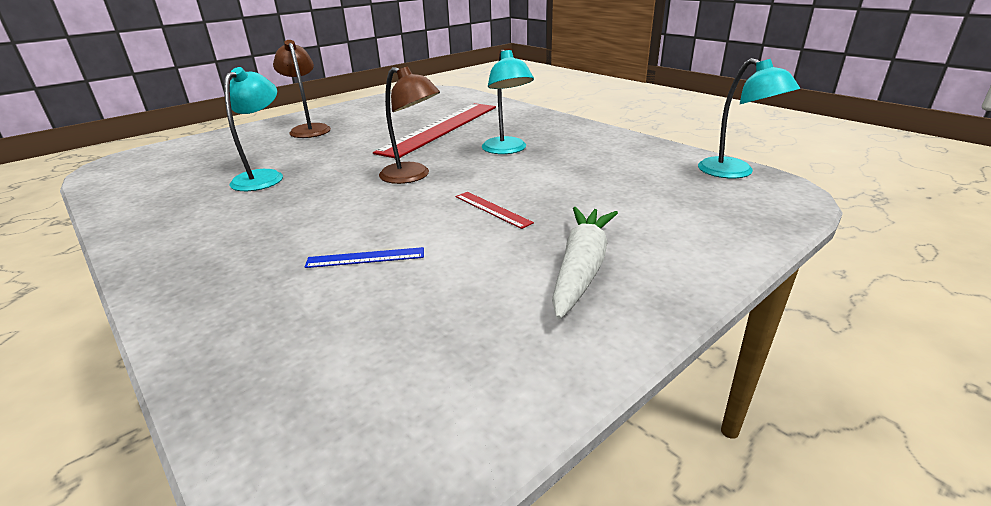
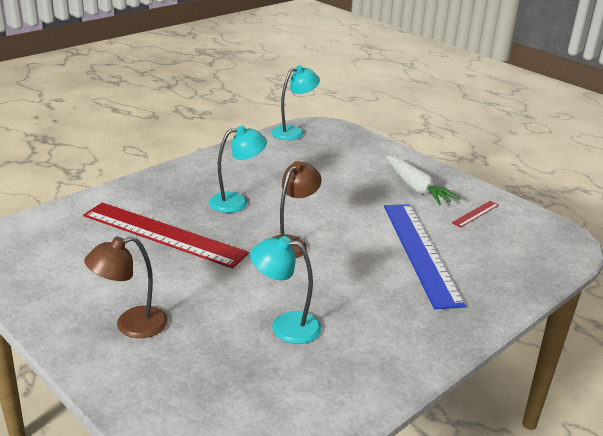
camera: 95 degrees left, 0 degrees up
(365, 258) = (420, 252): blue ruler -> blue ruler, size x2.50
(492, 209) = (350, 210): red ruler -> red ruler (475, 214)
(581, 268) = (416, 188): white carrot -> white carrot turned 135 degrees counterclockwise

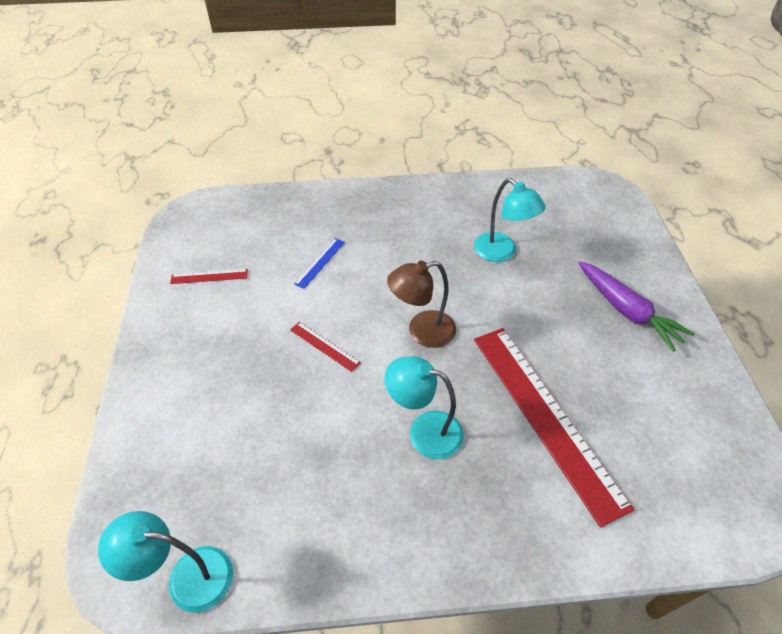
camera: 140 degrees left, 20 degrees up
(131, 325) = (627, 311): brown lamp -> purple carrot
(345, 212) = (324, 346): none -> red ruler
(416, 188) = (206, 341): white carrot -> none
(420, 252) = (320, 262): blue ruler -> blue ruler, size x0.40

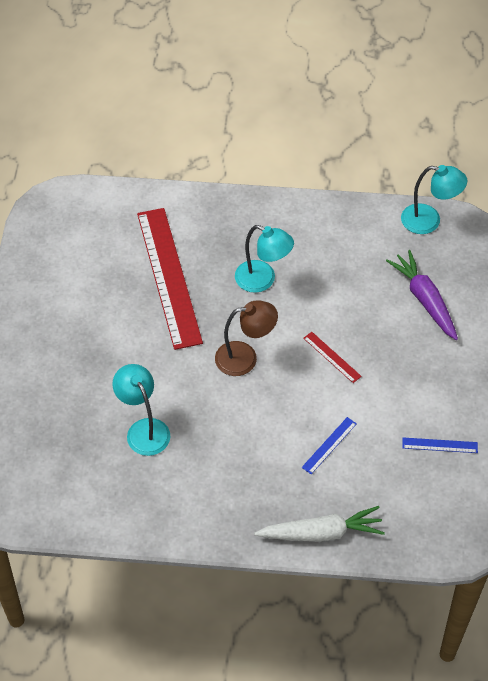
camera: 170 degrees left, 5 degrees up
(209, 276) = (440, 445): red ruler -> blue ruler
(321, 200) = (321, 533): none -> white carrot
(627, 311) = (57, 350): purple carrot -> purple carrot (424, 300)

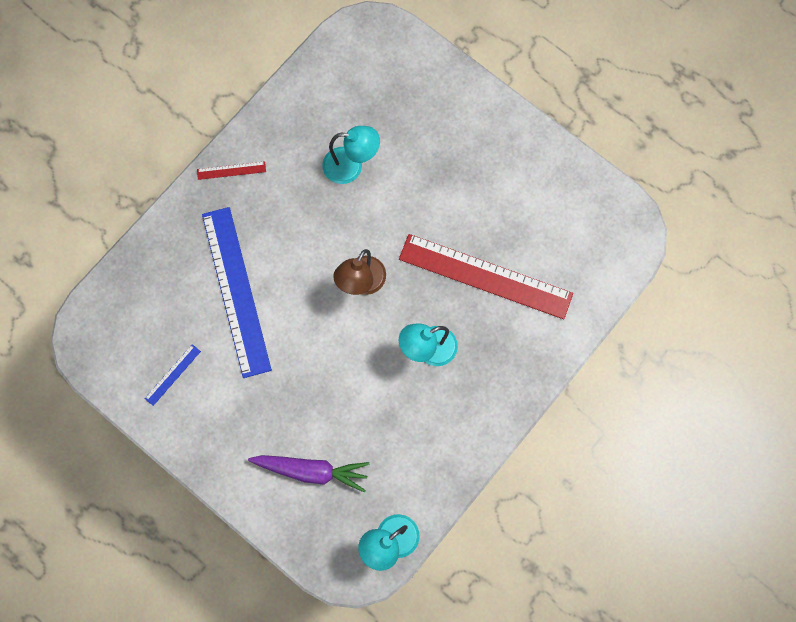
camera: 125 degrees right, 20 degrees up
(321, 533) = (170, 234): white carrot -> none
(329, 445) = (236, 291): blue ruler -> blue ruler, size x2.50
(332, 357) = (312, 351): red ruler -> red ruler (231, 170)

